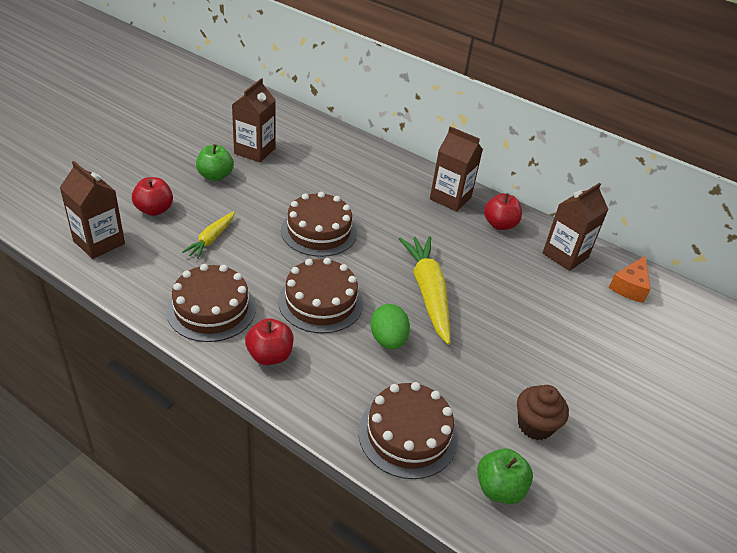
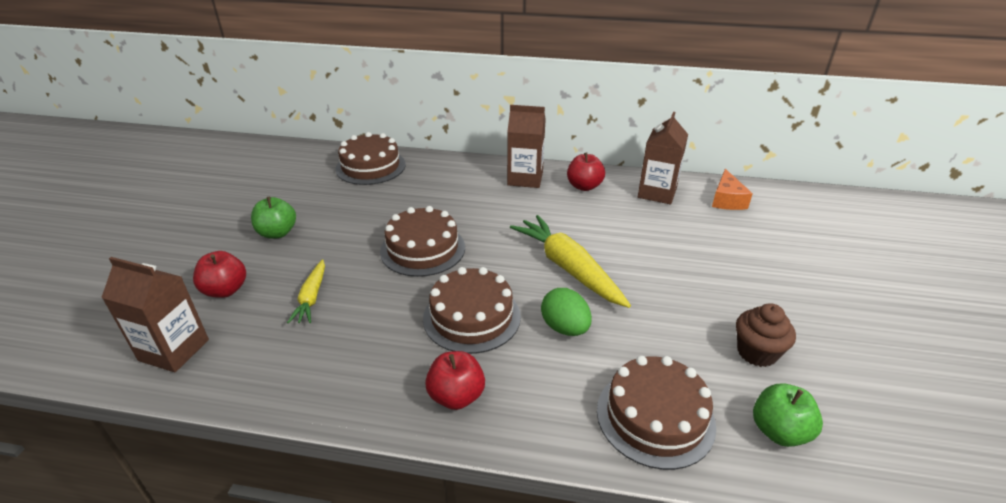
camera: 20 degrees left, 5 degrees down
(211, 309) = (357, 372): brown cake -> brown cake (370, 167)
(254, 151) = (306, 196): brown carton -> none

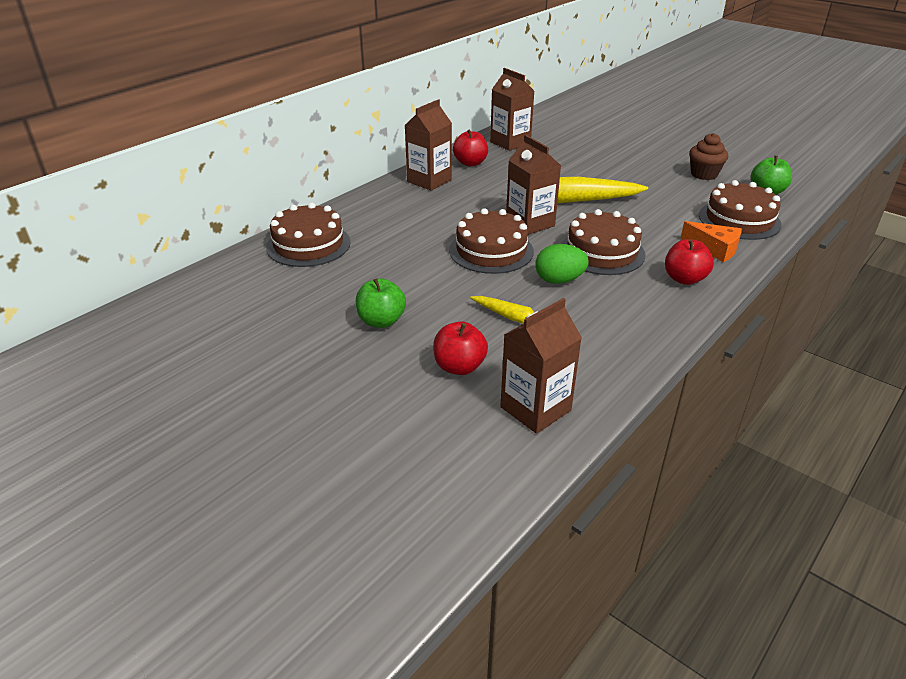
camera: 60 degrees left, 0 degrees up
(494, 255) = (530, 223): none -> brown carton
(565, 328) = (640, 222): green egg -> green egg (559, 280)
(727, 200) = (544, 126): orange cheese -> orange cheese (714, 249)

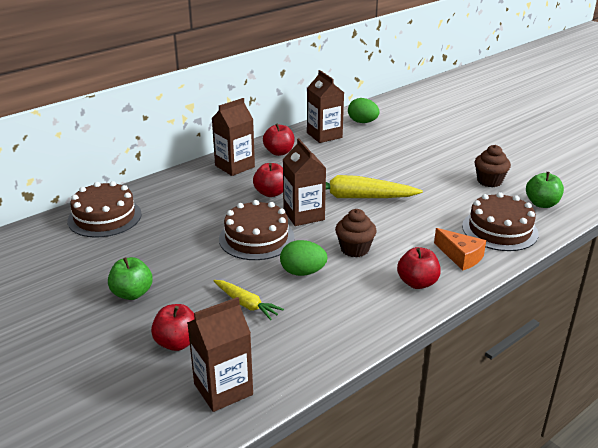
camera: 10 degrees right, 5 degrees down
(483, 204) = (271, 193): none -> red apple
(544, 127) = (362, 122): none -> green egg
(602, 252) = (354, 249): brown cake -> brown cupcake

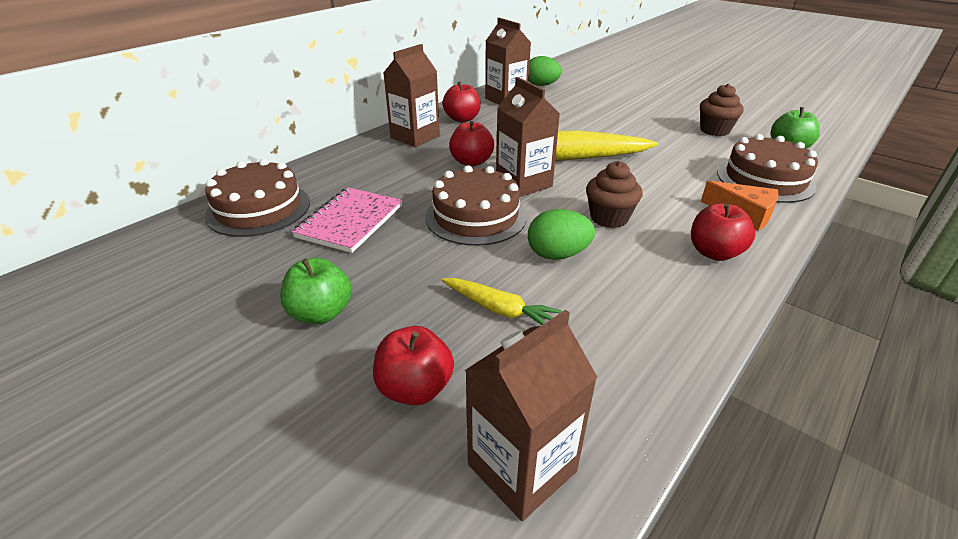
camera: 10 degrees left, 5 degrees up
(165, 233) = (350, 221): none -> pink notebook

